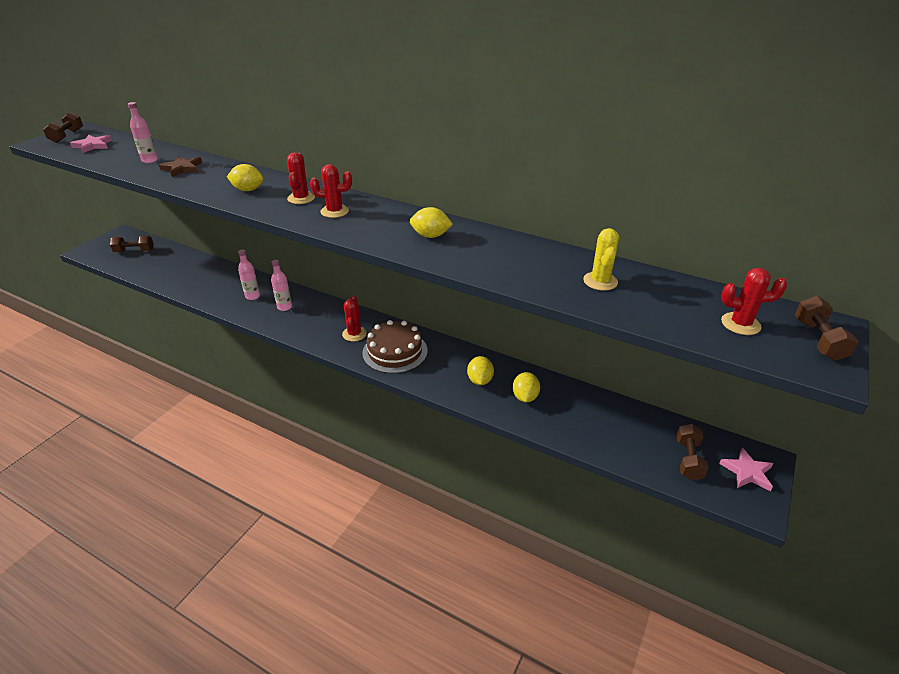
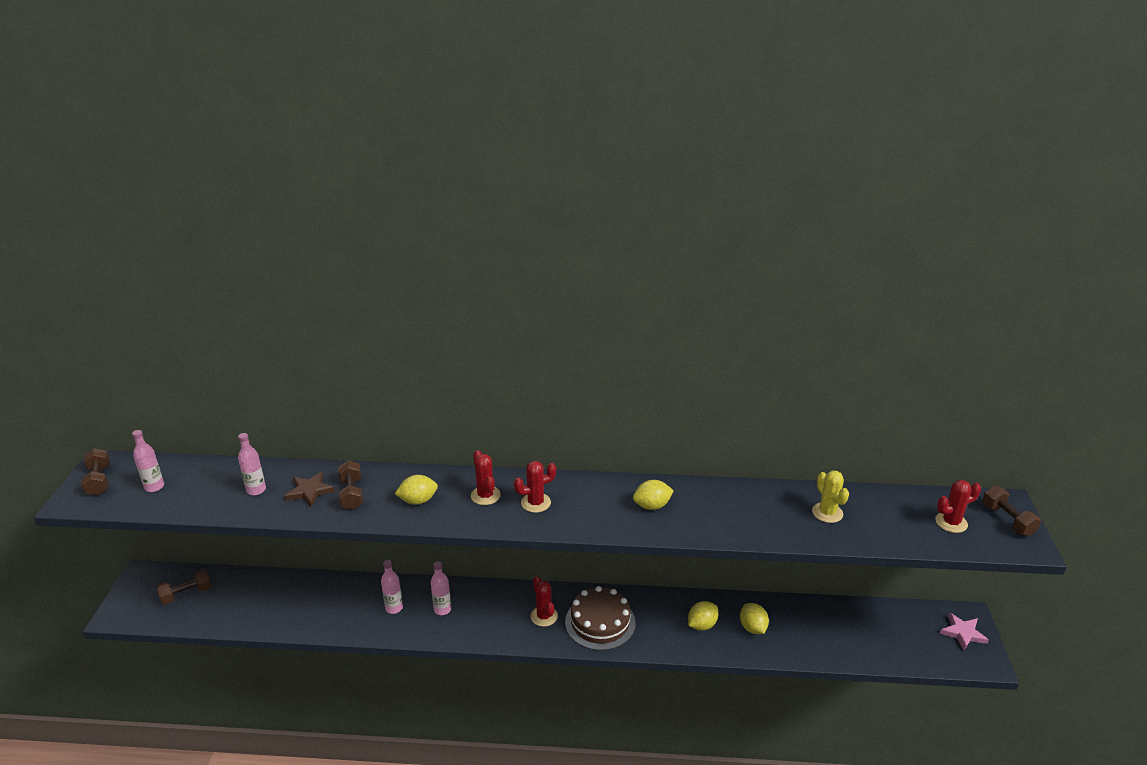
camera: 25 degrees left, 5 degrees down
(93, 145) = (154, 487): pink star -> pink bottle
(480, 380) = (702, 625): yellow lemon -> yellow lemon turned 75 degrees clockwise
(688, 459) = (916, 638): brown dumbbell -> brown dumbbell (351, 494)

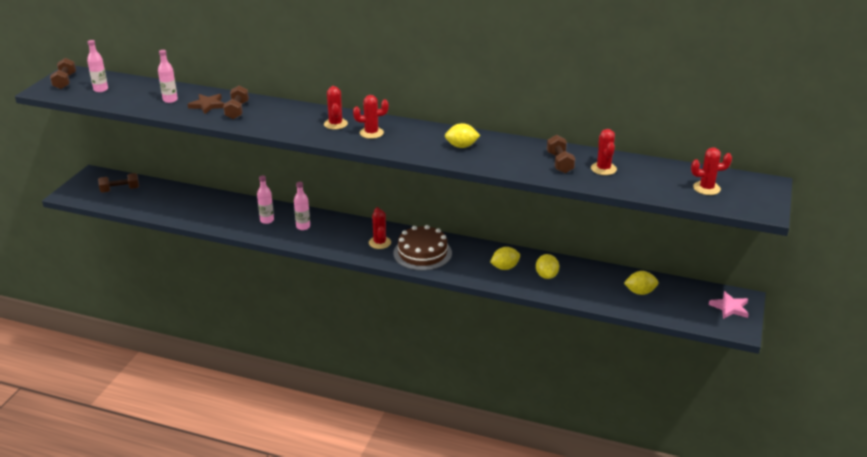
camera: 15 degrees right, 0 degrees up
(418, 501) = (283, 120): yellow lemon -> yellow lemon (640, 292)
(827, 513) = (603, 169): yellow cactus -> red cactus
(1007, 520) = (758, 193): brown dumbbell -> brown dumbbell (559, 163)

